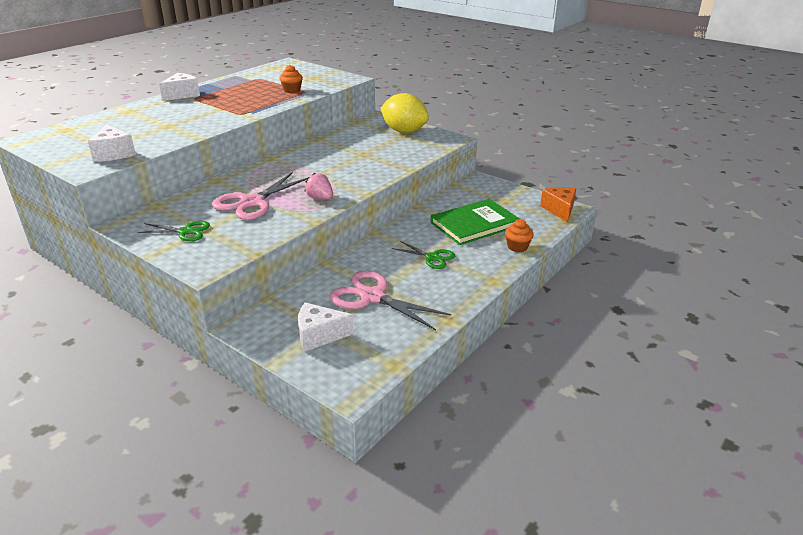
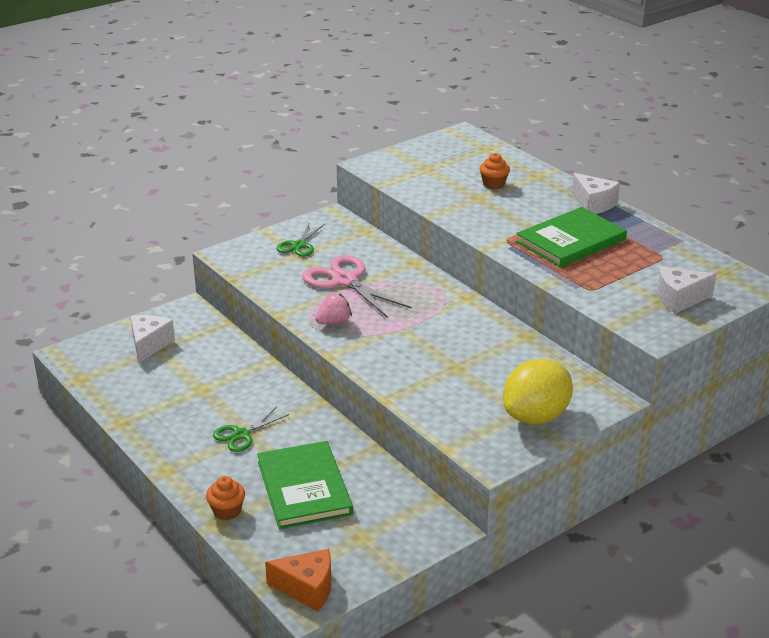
camera: 105 degrees right, 0 degrees up
(113, 154) = (404, 174): white cheese -> white cheese (679, 299)
(240, 98) = (571, 241): none -> green book
(292, 90) = (597, 279): orange cupcake -> orange cupcake (493, 184)
(372, 297) = (189, 381): pink scissors -> none

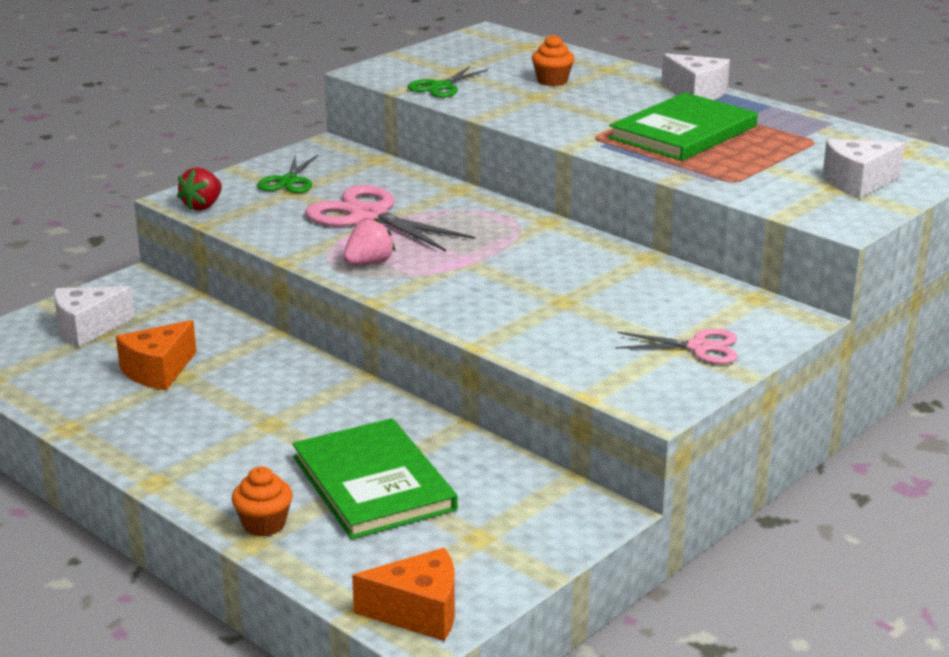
camera: 10 degrees left, 5 degrees down
(149, 344) = (87, 328): white cheese -> white cheese turned 120 degrees counterclockwise
(187, 384) = (158, 371): none -> orange cheese
(236, 262) = (202, 206): none -> red strawberry
(241, 435) = (258, 426): green scissors -> green scissors (441, 87)
(536, 416) = (699, 347): yellow lemon -> pink scissors

